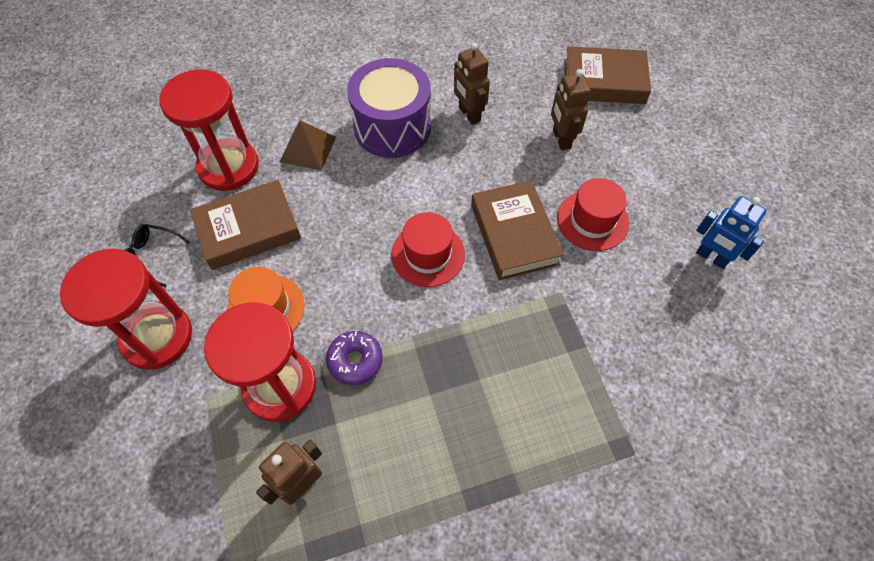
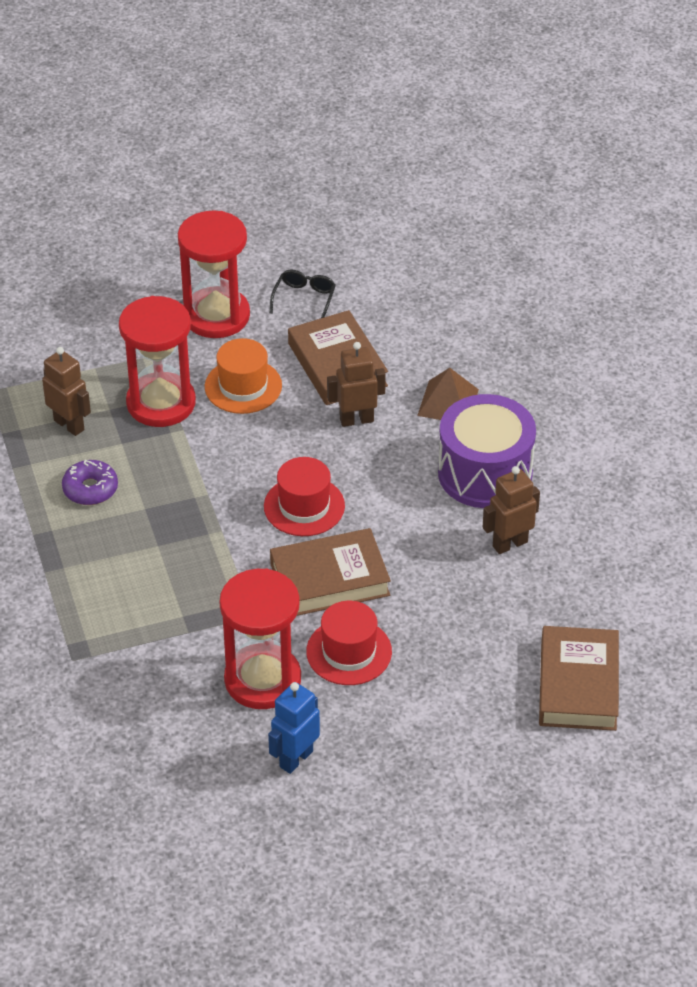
camera: 90 degrees right, 15 degrees down
(228, 167) = (420, 341): red hourglass -> red hourglass (262, 680)
(355, 360) = (183, 454): purple donut -> purple donut (90, 489)
(561, 139) = (473, 631): brown robot -> brown robot (356, 420)

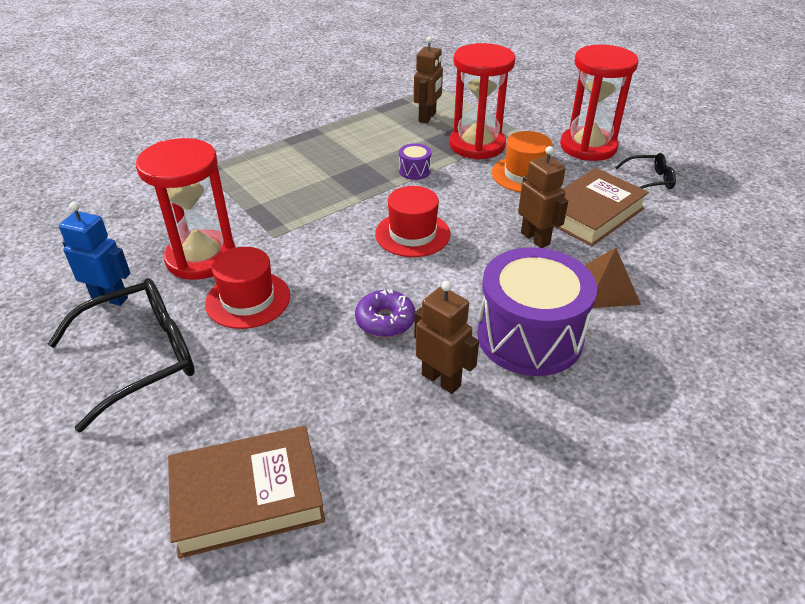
camera: 70 degrees right, 5 degrees down
(90, 489) = (371, 138): purple donut -> purple donut (385, 320)
(186, 471) = (414, 171): none -> purple drum
(330, 580) = (332, 268): brown book -> none
(396, 738) = (142, 357): none -> black glasses

